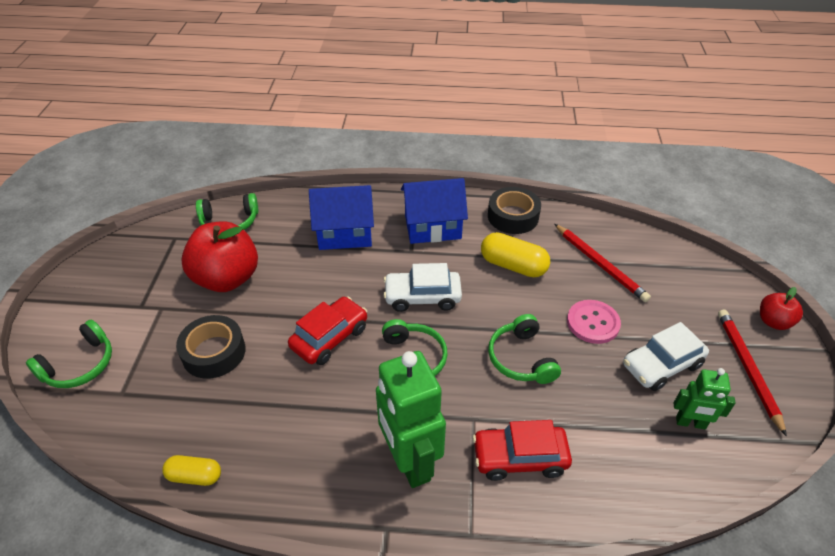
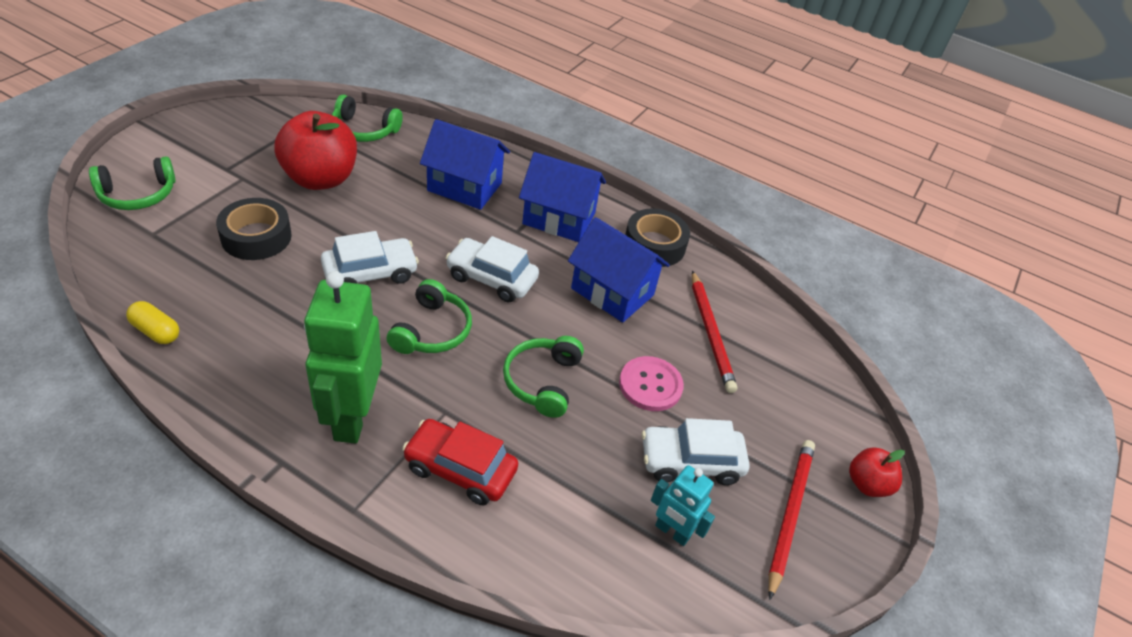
camera: 20 degrees right, 0 degrees up
(330, 337) = (370, 273): red car -> white car
(513, 266) = (612, 292): yellow capsule -> blue house
(690, 423) = (672, 532): green robot -> turquoise robot

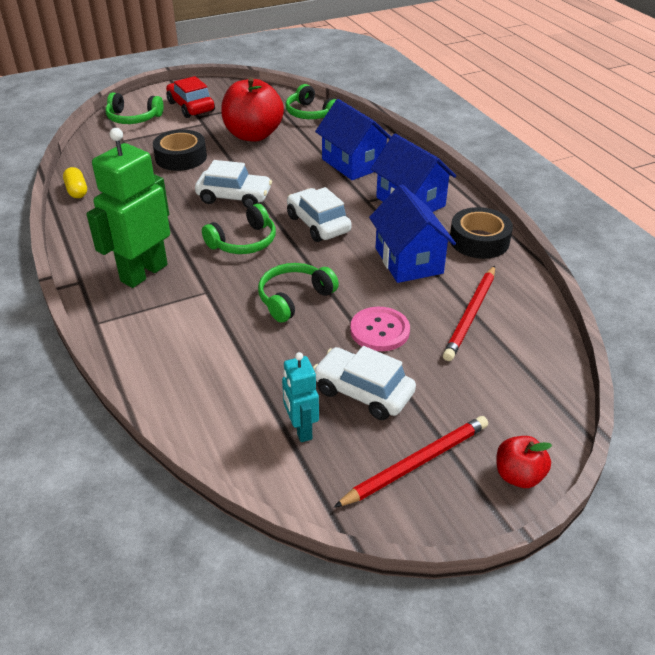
camera: 40 degrees right, 5 degrees down
(460, 469) = (183, 328): red car -> red car (191, 107)

